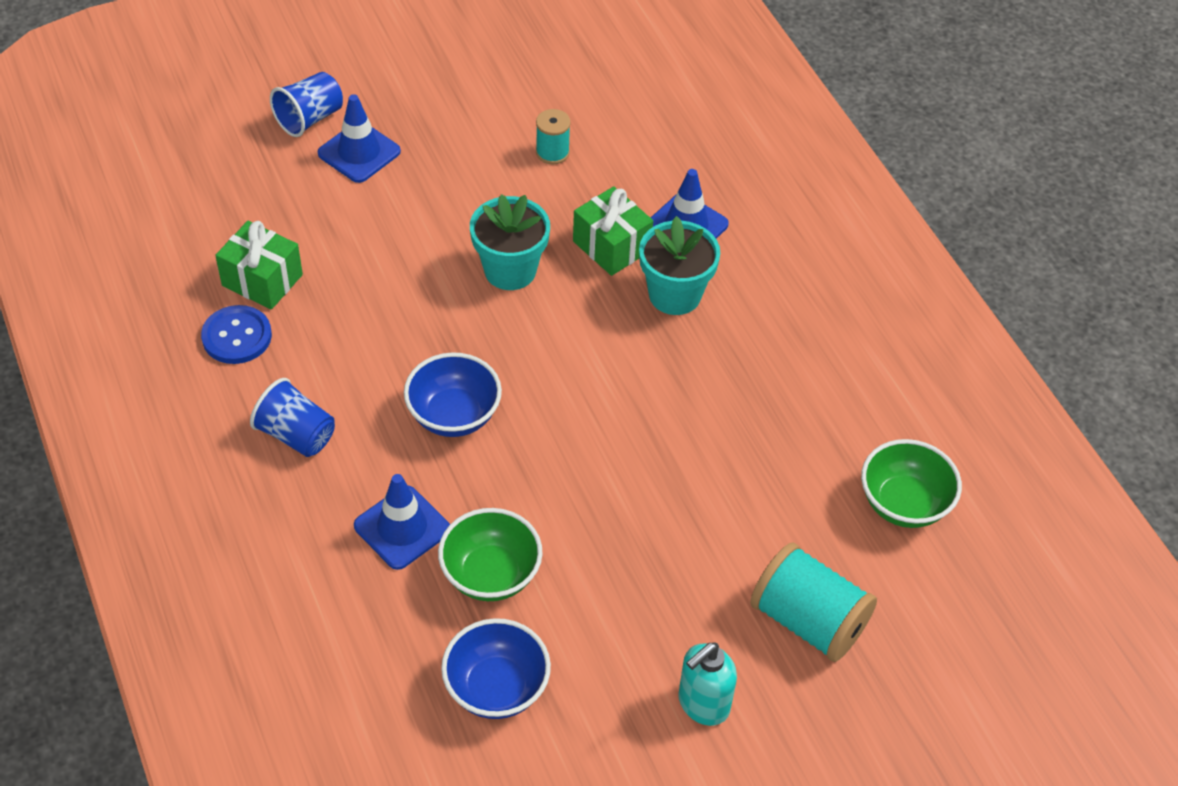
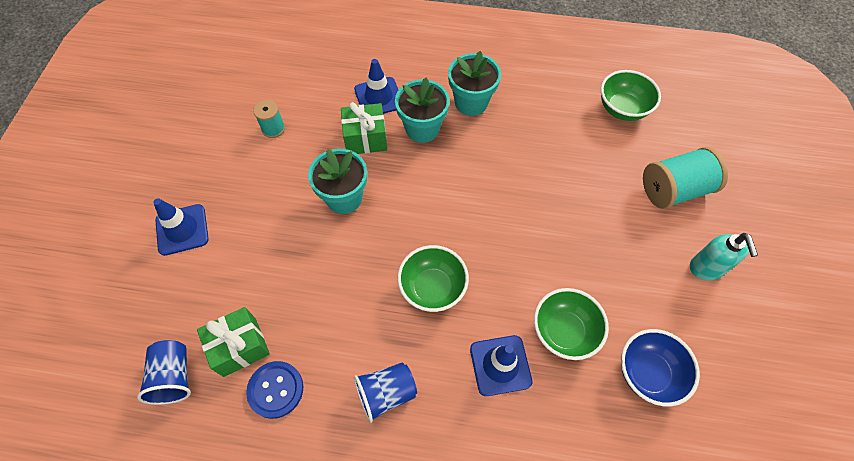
camera: 55 degrees left, 10 degrees up
(309, 119) = (127, 243): blue cup -> blue cup (174, 376)
(454, 415) = (432, 288): blue bowl -> green bowl
(762, 325) = (471, 102): none -> turquoise flower pot

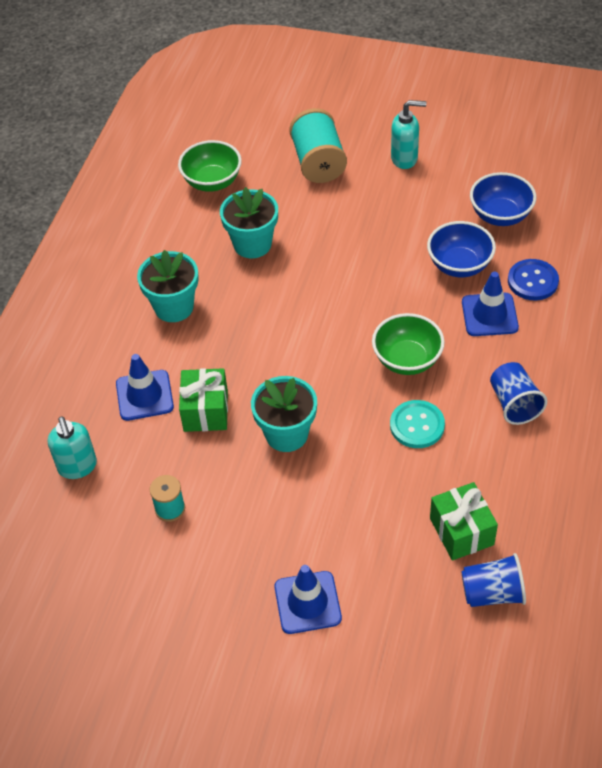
camera: 80 degrees left, 10 degrees down
(275, 390) = (509, 496): blue button -> blue button (532, 281)
(311, 68) = (78, 467): none -> turquoise soap dispenser
(356, 301) = (417, 425): none -> turquoise button
(422, 128) = (202, 355): turquoise flower pot -> turquoise flower pot (252, 244)
(564, 332) = (459, 265): green bowl -> blue bowl

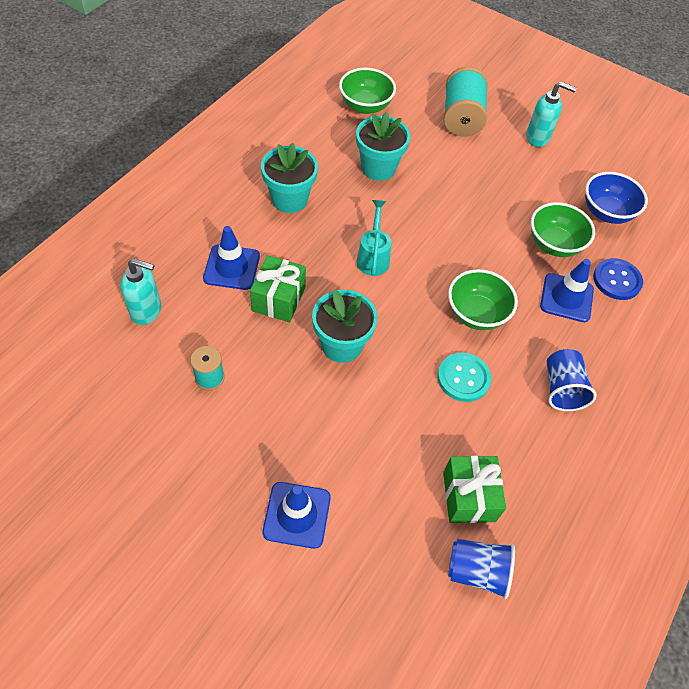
camera: 10 degrees right, 5 degrees up
(78, 467) = (146, 311): turquoise soap dispenser -> turquoise soap dispenser turned 75 degrees counterclockwise
(283, 337) = (373, 257): none -> turquoise watering can
(459, 265) = (554, 244): blue bowl -> green bowl

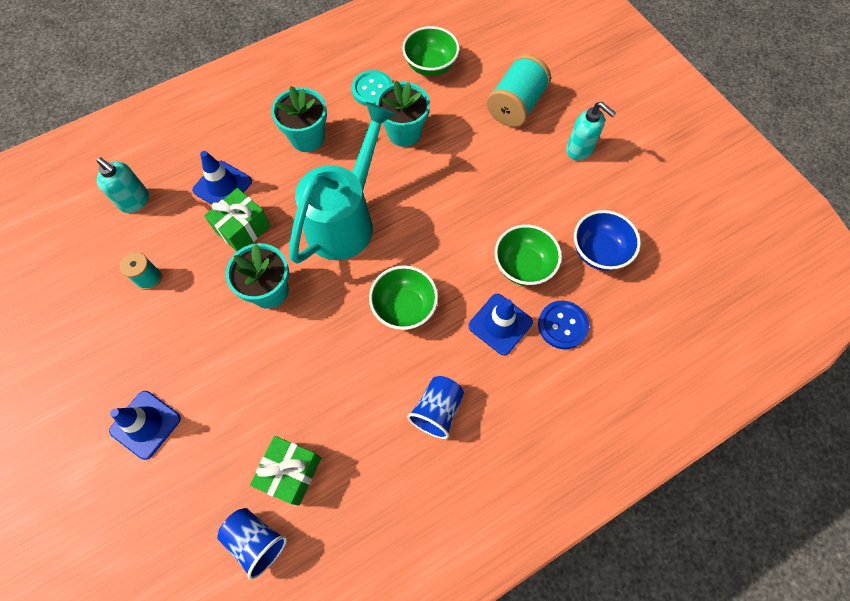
camera: 30 degrees right, 10 degrees up
(373, 257) = (346, 218): turquoise watering can -> turquoise watering can, size x2.12
(463, 378) = (354, 363): turquoise button -> turquoise button (372, 89)

